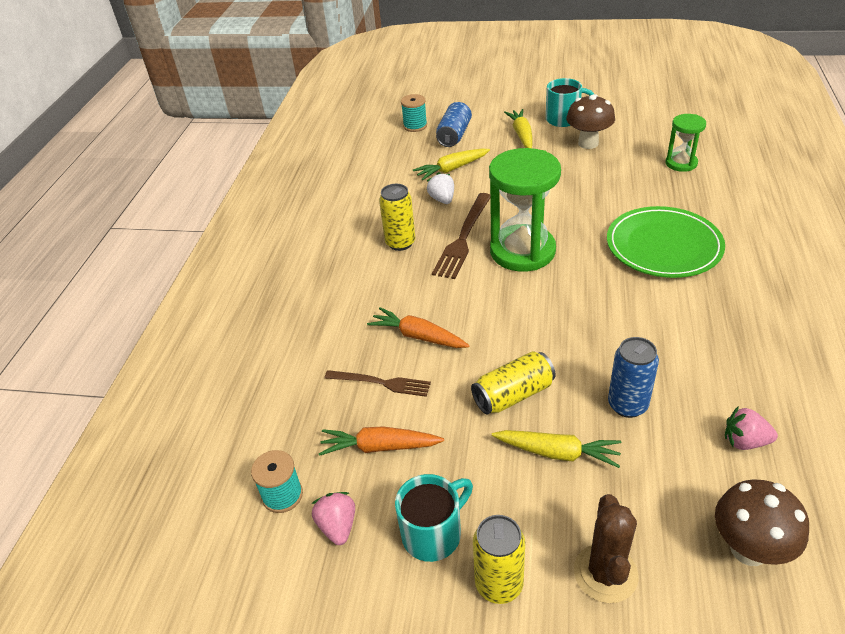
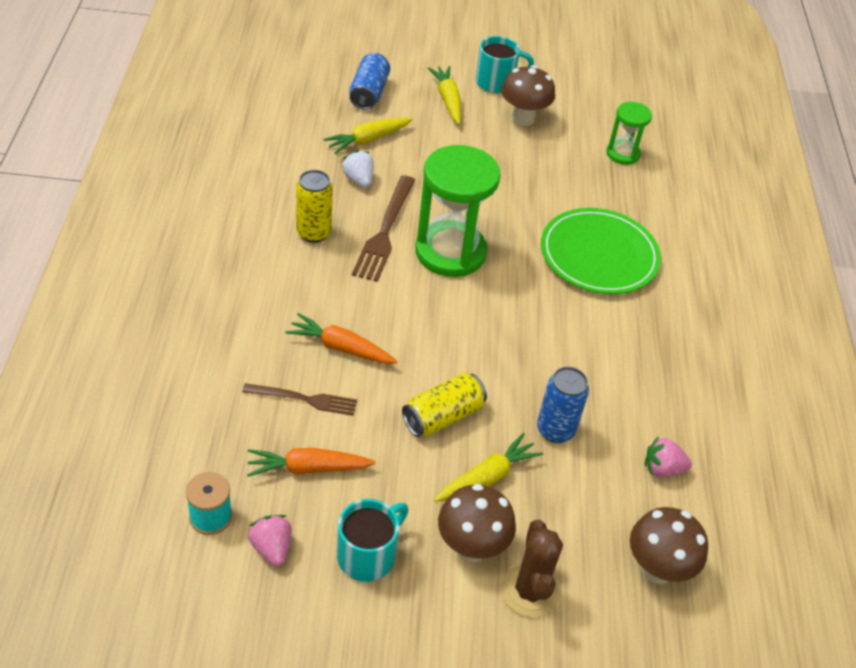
camera: 15 degrees left, 5 degrees up
(415, 126) = (321, 75): turquoise spool -> none
(499, 584) = (432, 602): yellow can -> none
(541, 525) = (471, 547): none -> brown mushroom
(558, 453) = (487, 477): yellow carrot -> yellow carrot turned 45 degrees counterclockwise

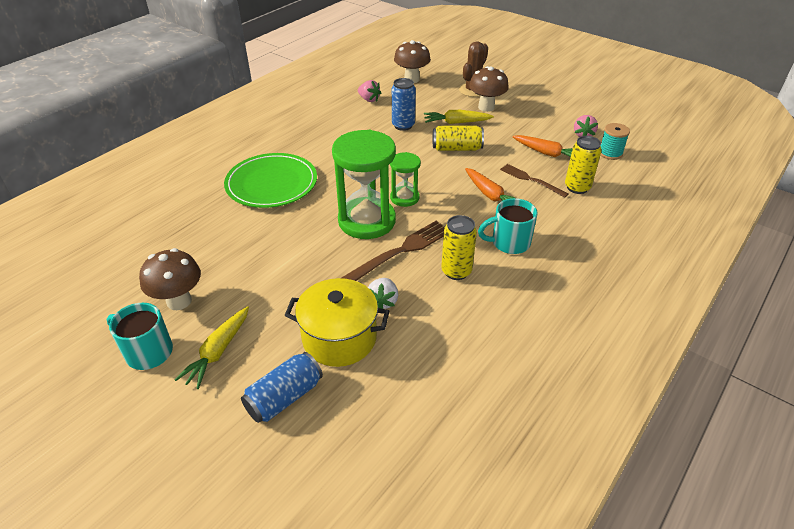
camera: 140 degrees left, 5 degrees down
(235, 413) = (577, 187): none -> yellow can
(368, 140) = (339, 338): yellow carrot -> yellow pot
(368, 555) = (537, 119): turquoise mug -> turquoise mug (509, 243)
(623, 154) = (151, 238): green hourglass -> green hourglass (404, 198)

